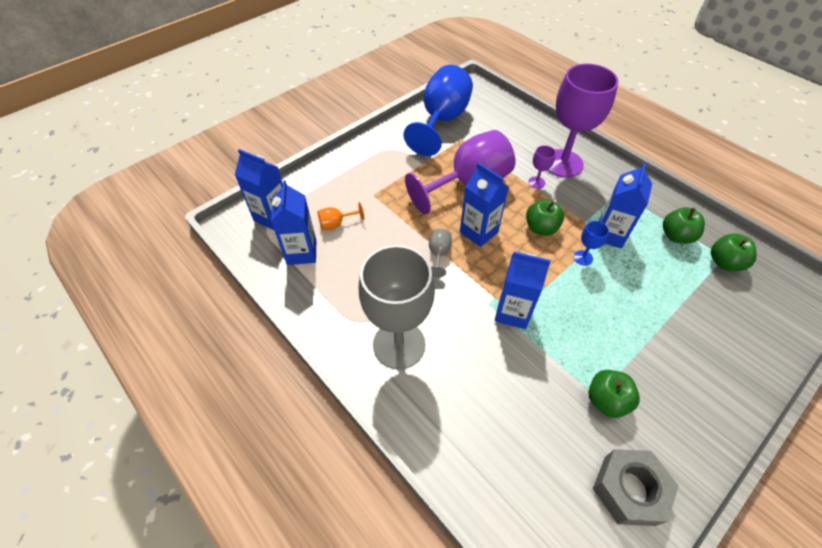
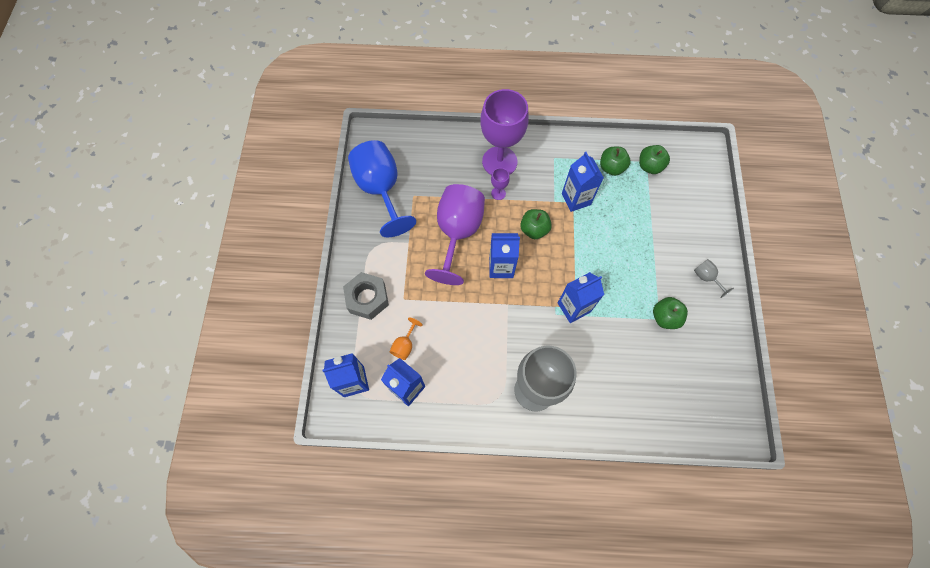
camera: 45 degrees left, 15 degrees up
(439, 254) = (494, 306): grey goblet -> grey goblet (706, 277)
(583, 258) = (576, 231): blue goblet -> none
(629, 490) = (713, 357): grey nut -> grey nut (367, 298)

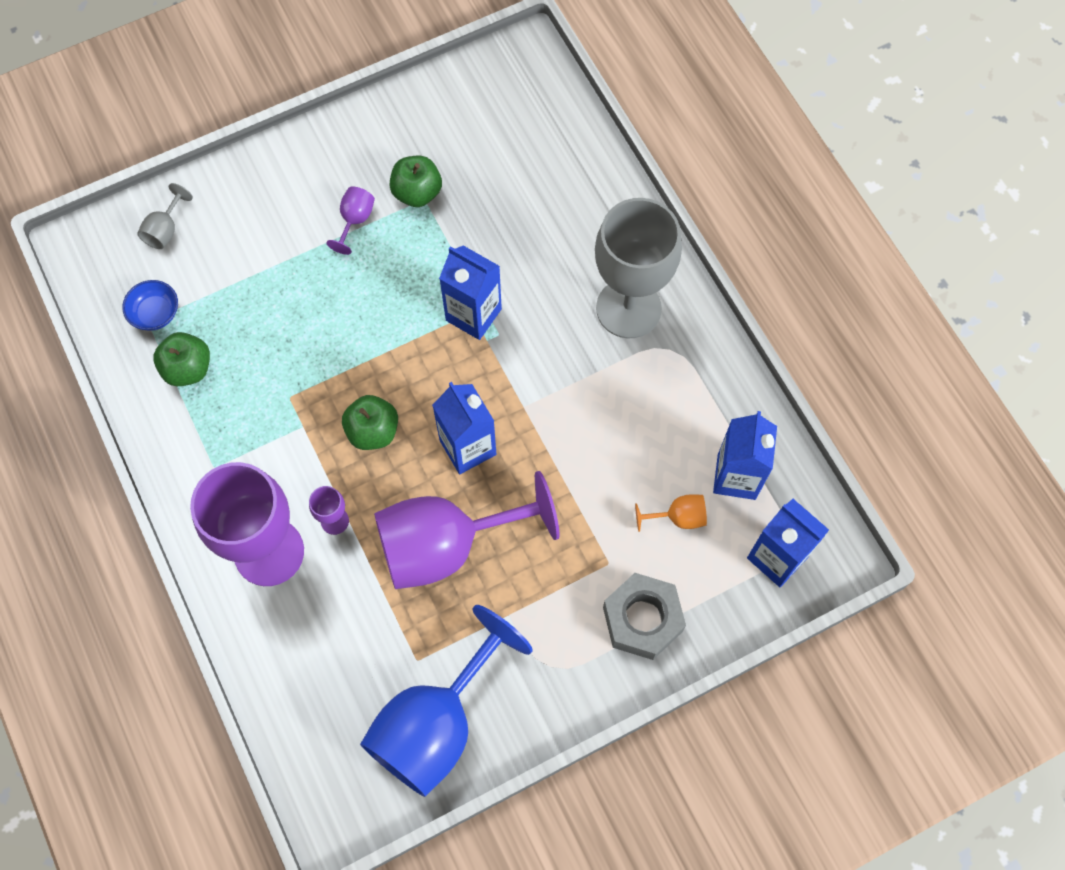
camera: 120 degrees left, 0 degrees up
(576, 199) = (280, 395): blue carton -> none
(649, 166) = (155, 313): green apple -> blue bowl
(661, 277) = (355, 220): none -> purple goblet
(706, 277) = (321, 164): grey goblet -> grey goblet (165, 230)

